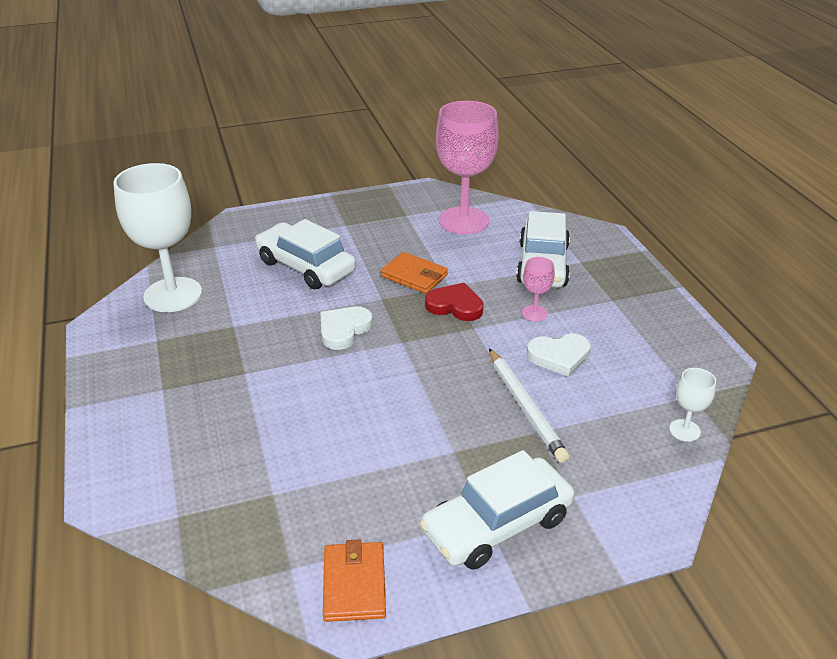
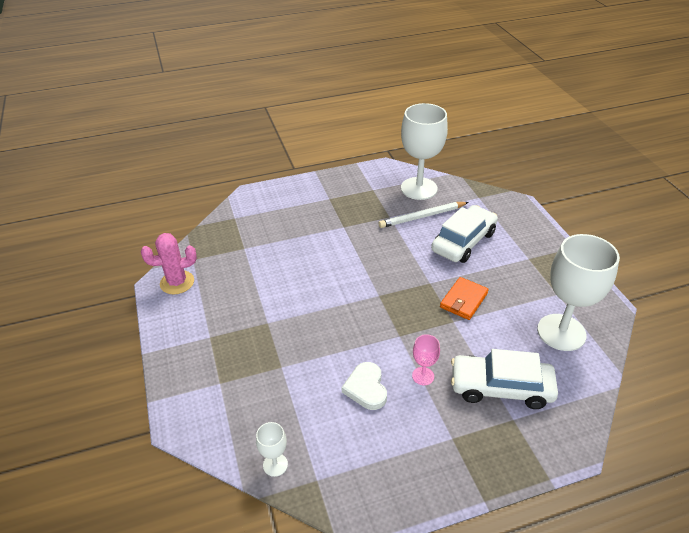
camera: 90 degrees right, 5 degrees up
(344, 330) = (390, 265): white heart -> none
(354, 584) = (177, 282): orange wallet -> pink cactus
(455, 306) = (426, 325): red heart -> none
(463, 221) = (561, 332): pink goblet -> white goblet
(497, 524) = (204, 341): white car -> none
(525, 407) = (307, 362): white pencil -> white pencil (422, 217)

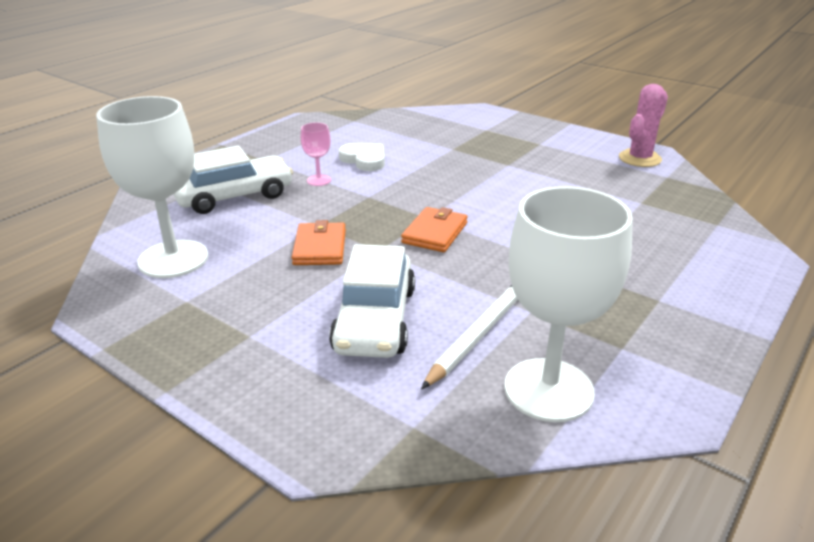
camera: 145 degrees right, 10 degrees down
(275, 465) = (390, 117): white goblet -> none
(387, 280) = (435, 233): none -> orange wallet

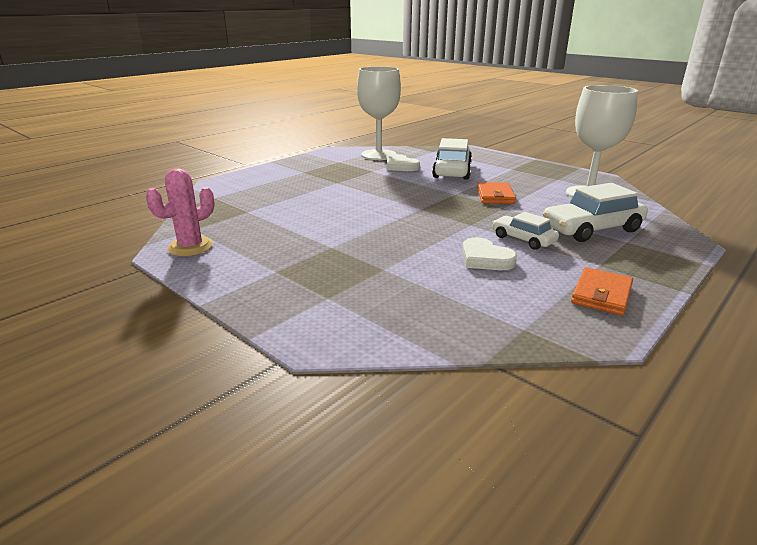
camera: 175 degrees left, 5 degrees down
(319, 180) = (523, 239): pink goblet -> white car
(435, 233) = (416, 200): orange wallet -> orange wallet (601, 294)
(480, 333) = (401, 166): white pencil -> white heart

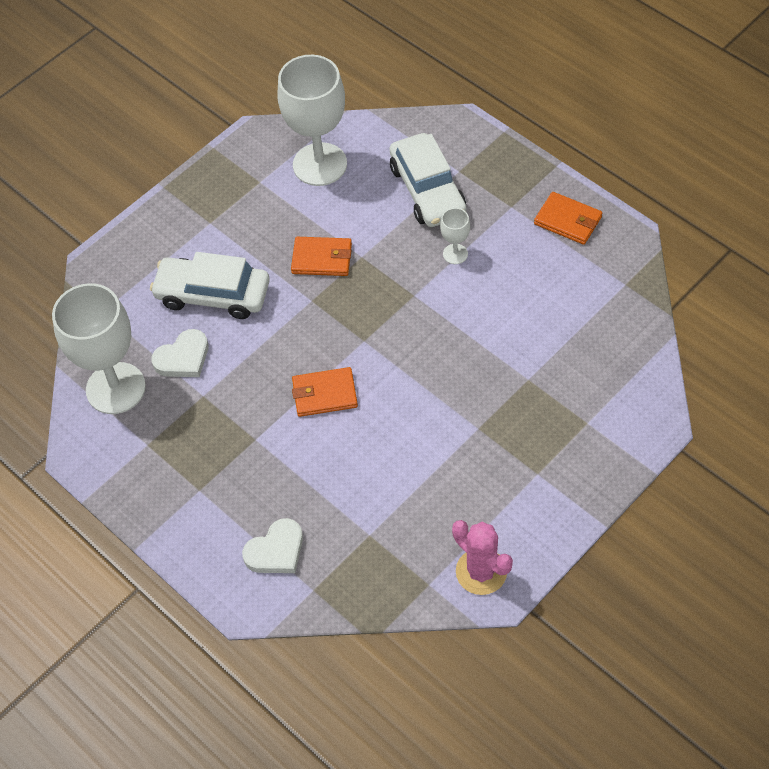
camera: 85 degrees left, 30 degrees up
(371, 198) = (324, 394): none -> orange wallet
(485, 259) = (503, 293): white heart -> white heart (276, 551)
(523, 239) = (455, 254): white car -> white goblet

